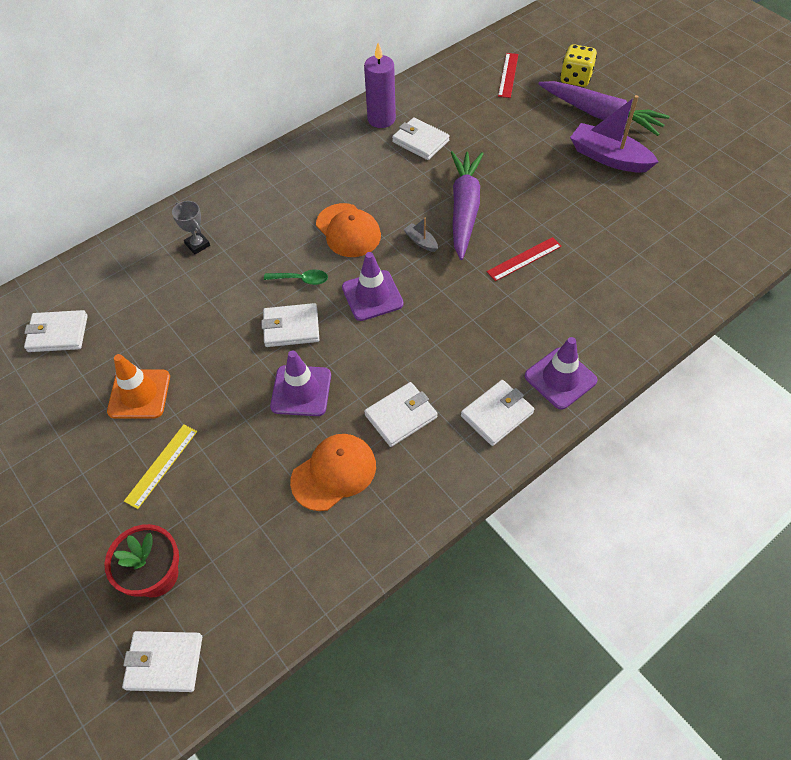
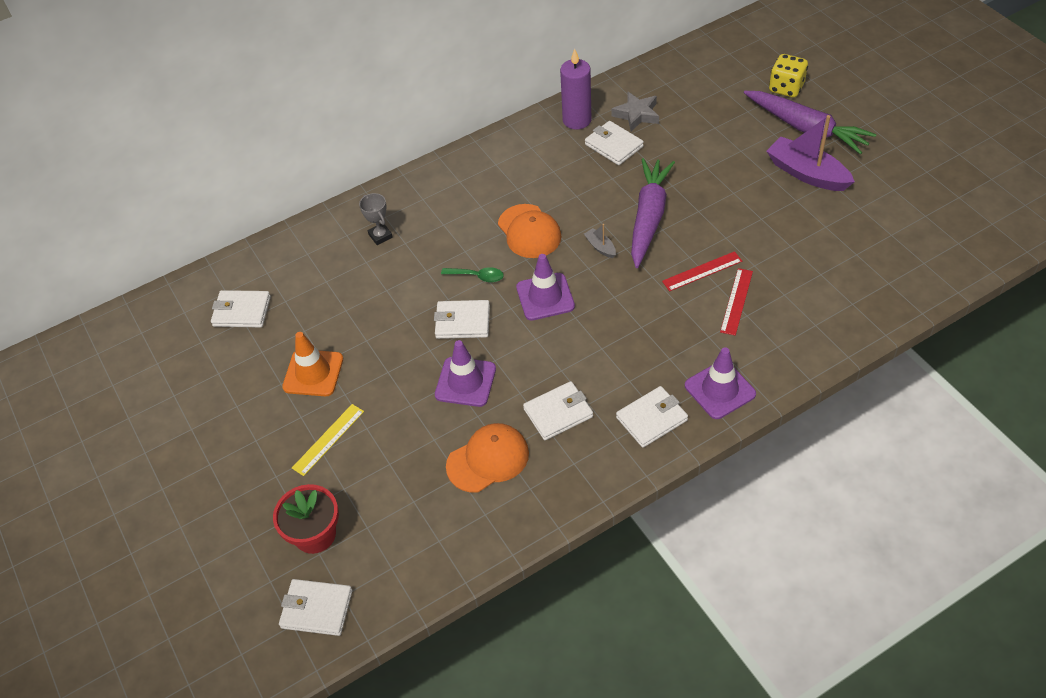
camera: 10 degrees right, 5 degrees down
(438, 111) = (636, 114): none -> grey star
(508, 75) = (715, 80): red ruler -> red ruler (736, 301)

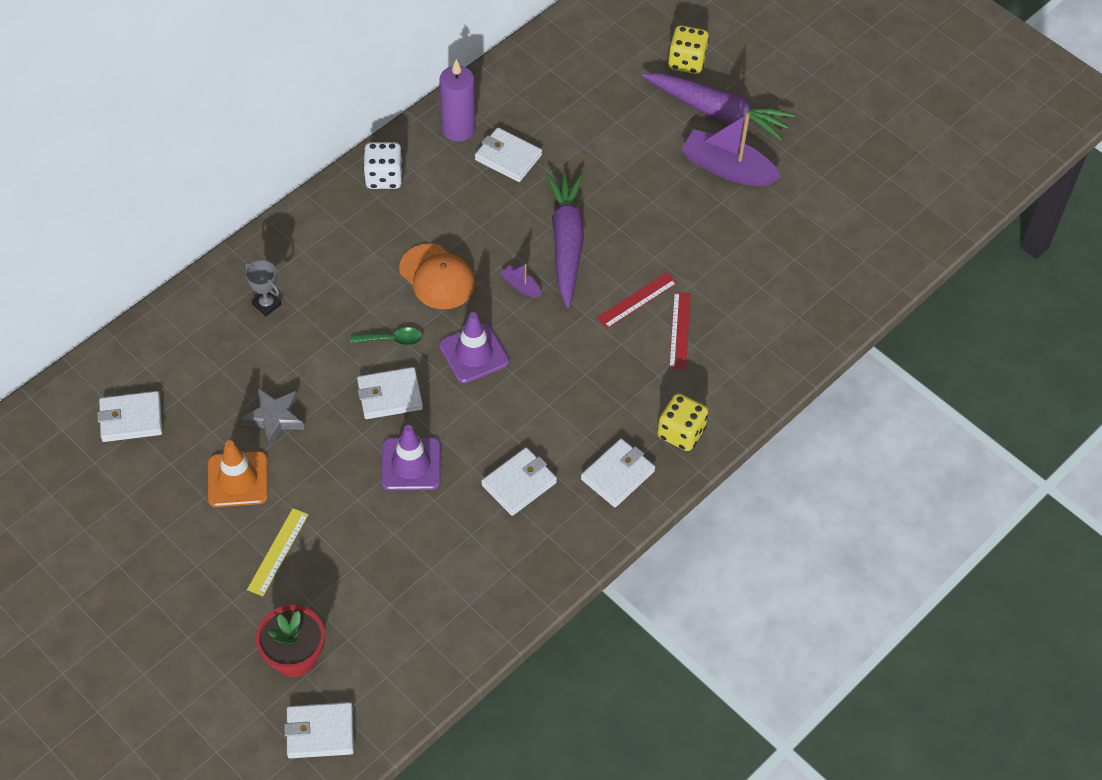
camera: 20 degrees left, 5 degrees up
(488, 459) = (457, 546): orange cap -> none
(505, 150) = (384, 177): none -> white dice
(600, 247) = (521, 286): grey boat -> purple boat
(636, 114) = (525, 114): grey star -> grey star (274, 418)
(720, 390) = (681, 432): purple traffic cone -> yellow dice

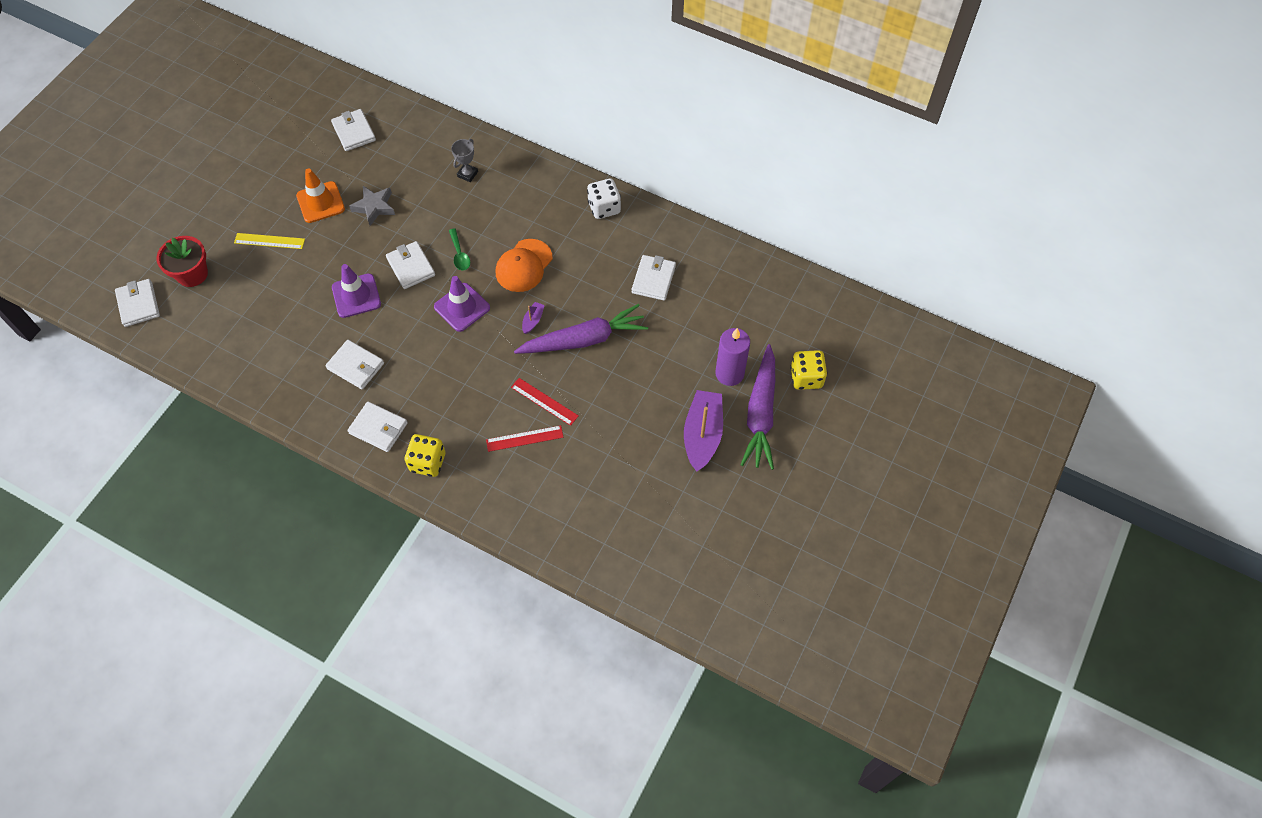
camera: 75 degrees right, 5 degrees up
(458, 129) = (668, 240): purple candle -> purple candle (729, 373)

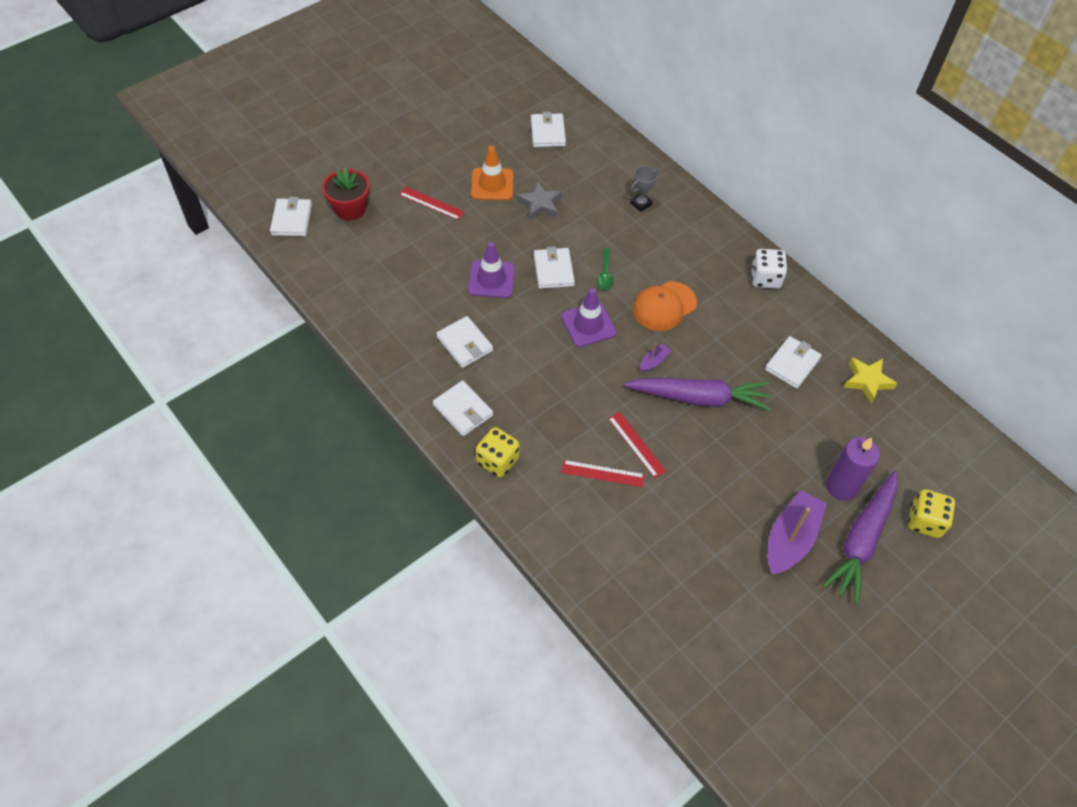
camera: 20 degrees right, 5 degrees down
(269, 241) = (431, 203): yellow ruler -> red ruler
(722, 272) = (867, 381): none -> yellow star

